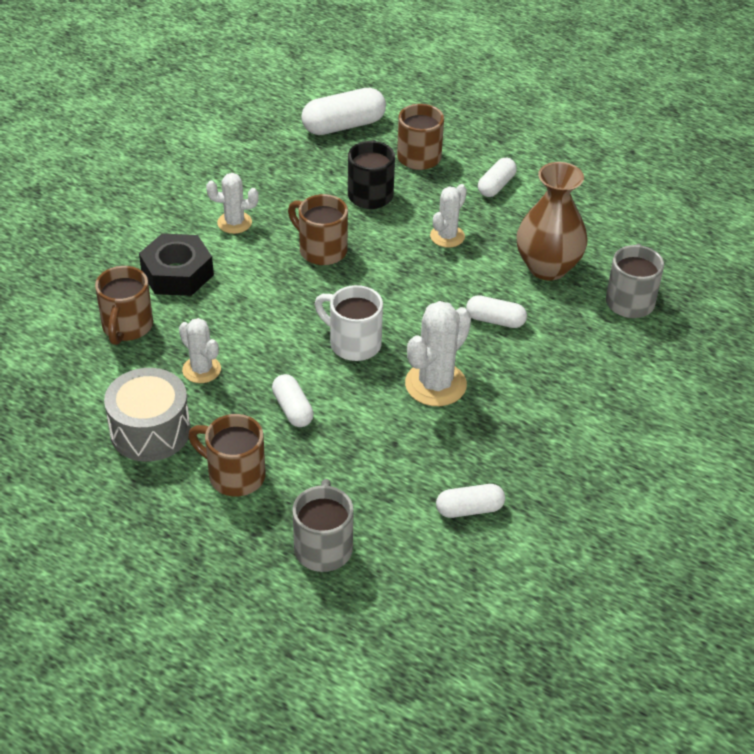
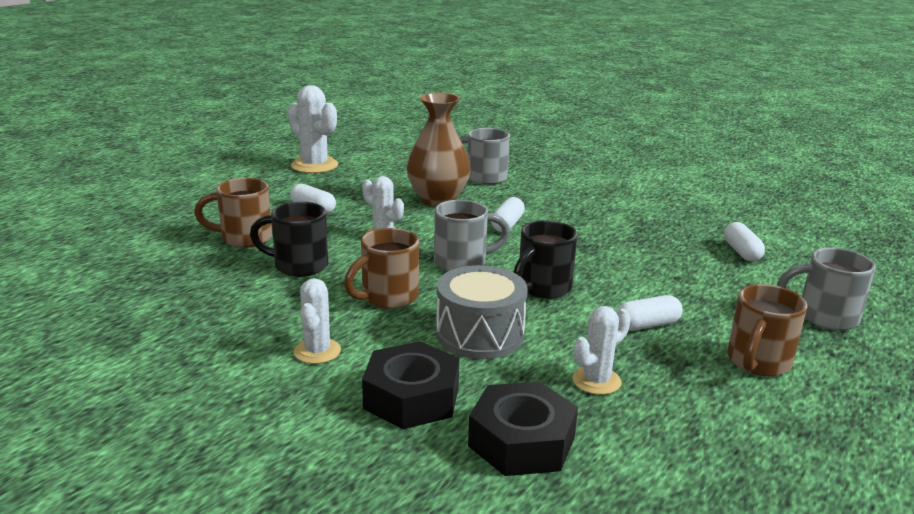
camera: 85 degrees left, 20 degrees down
(127, 327) = (521, 441): brown mug -> black nut
(150, 431) = (712, 420): grey drum -> grey drum (480, 334)
(344, 126) = (157, 273): white capsule -> none
(353, 343) = (542, 288): white mug -> black mug
(397, 291) = (463, 262): none -> grey mug
(435, 384) = (595, 254): white cactus -> white cactus (314, 165)

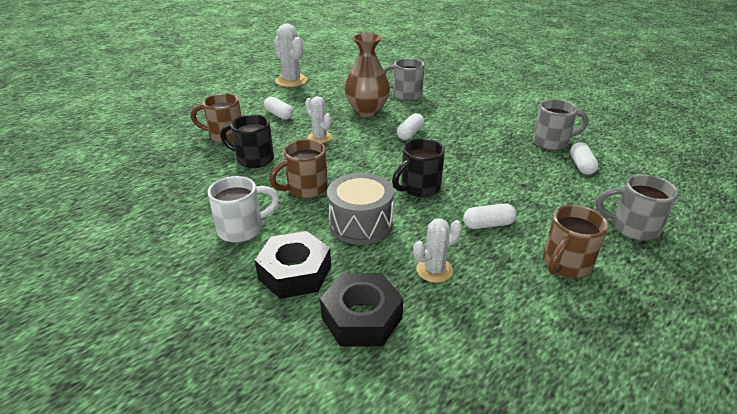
camera: 10 degrees right, 10 degrees up
(317, 351) = (242, 229): white cactus -> white mug
(463, 262) = (368, 163): grey mug -> grey mug (552, 142)

